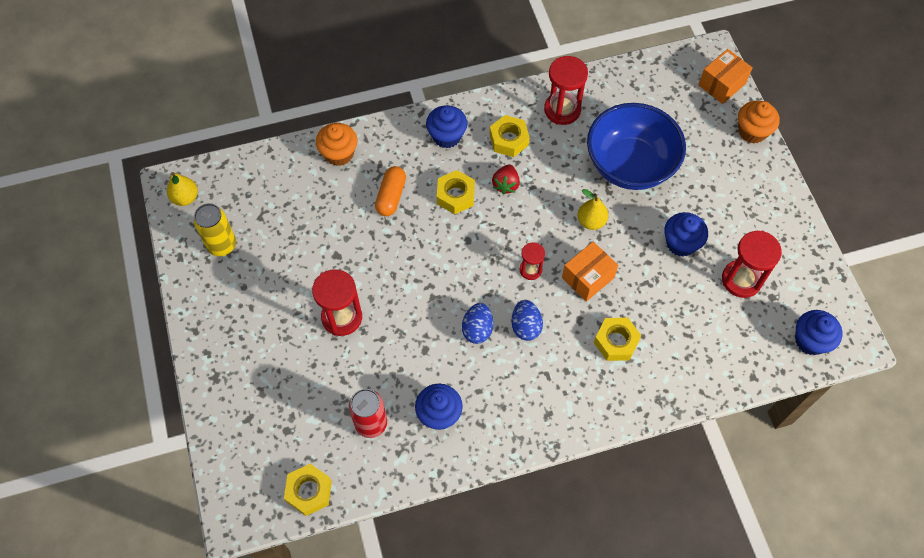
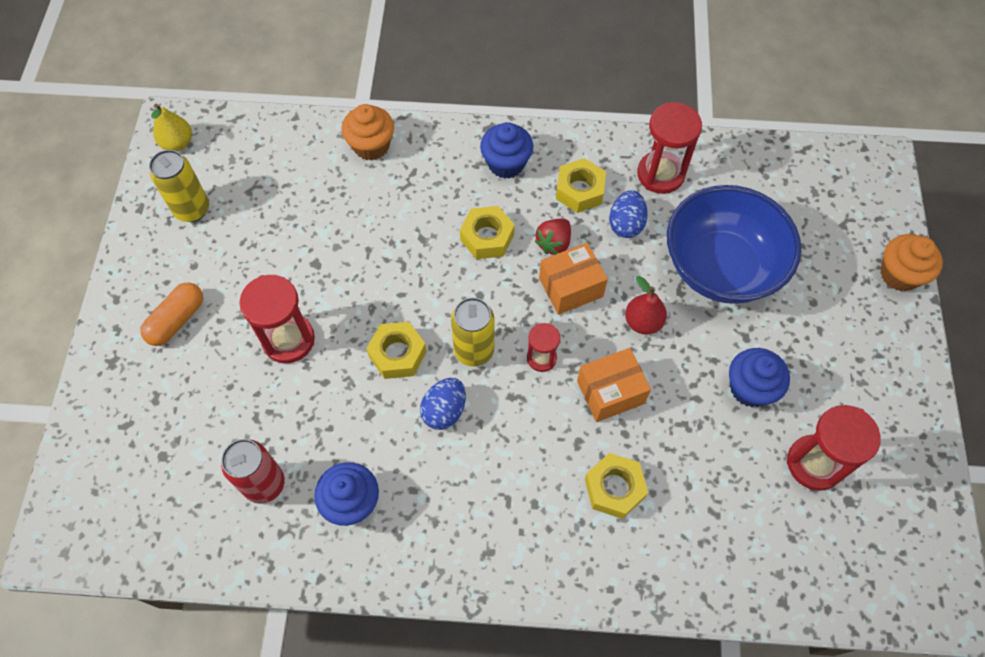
camera: 20 degrees right, 0 degrees up
(309, 491) = (153, 543): yellow nut -> yellow nut (397, 354)
(391, 196) = (410, 214): orange capsule -> orange capsule (177, 320)
(480, 280) = (474, 350): none -> yellow can
(525, 326) = (506, 428): blue egg -> blue egg (626, 224)
(591, 221) = (643, 322): yellow pear -> red pear
(721, 84) = (879, 203): orange box -> orange box (571, 287)
(810, 340) = (882, 580): blue cupcake -> none

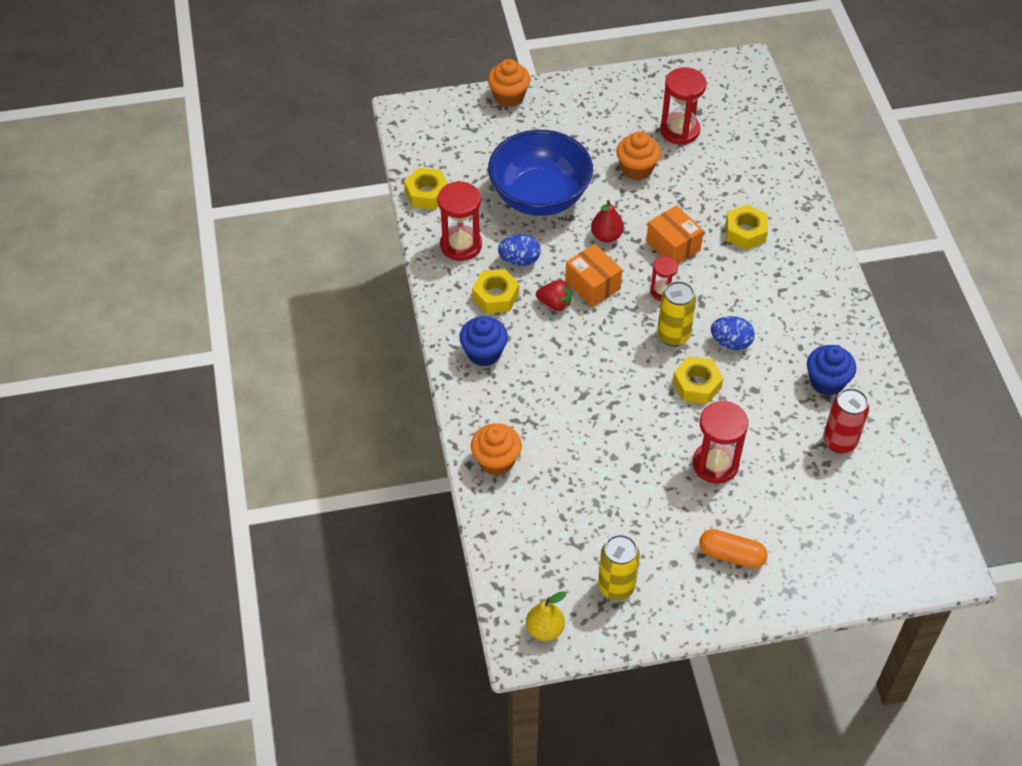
camera: 105 degrees left, 10 degrees down
(487, 237) = (565, 350): yellow nut -> yellow nut (427, 193)
(750, 388) = (636, 169): blue cupcake -> orange cupcake

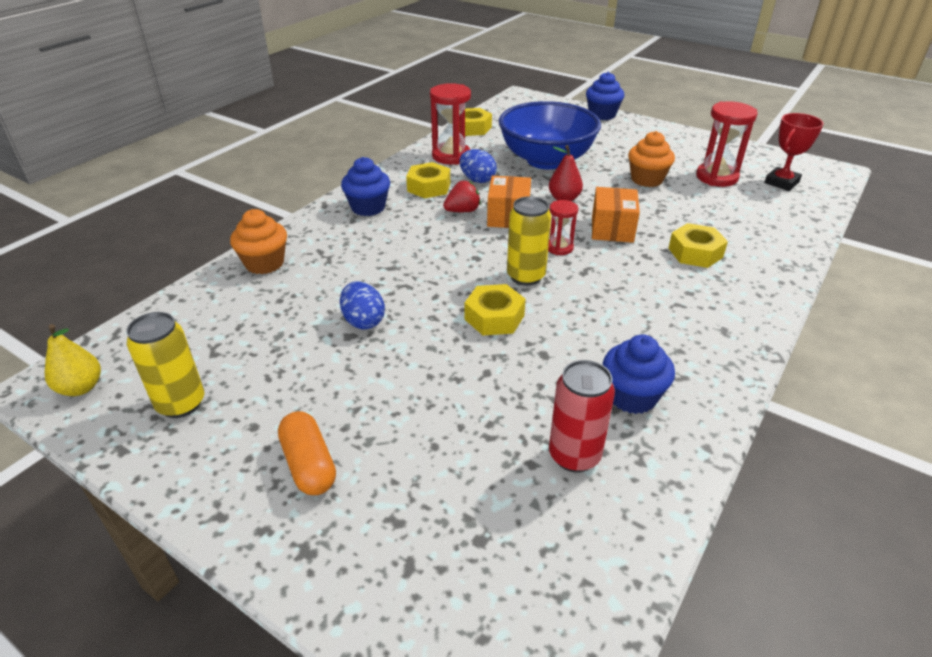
camera: 45 degrees right, 15 degrees down
(509, 96) = (602, 115): orange cupcake -> blue cupcake
(555, 304) = (462, 211): red strawberry -> red strawberry turned 90 degrees counterclockwise
(715, 464) = (417, 381): red hourglass -> none
(726, 106) = (781, 182): none -> red trophy
(731, 342) = (572, 310): blue egg -> blue egg (363, 321)

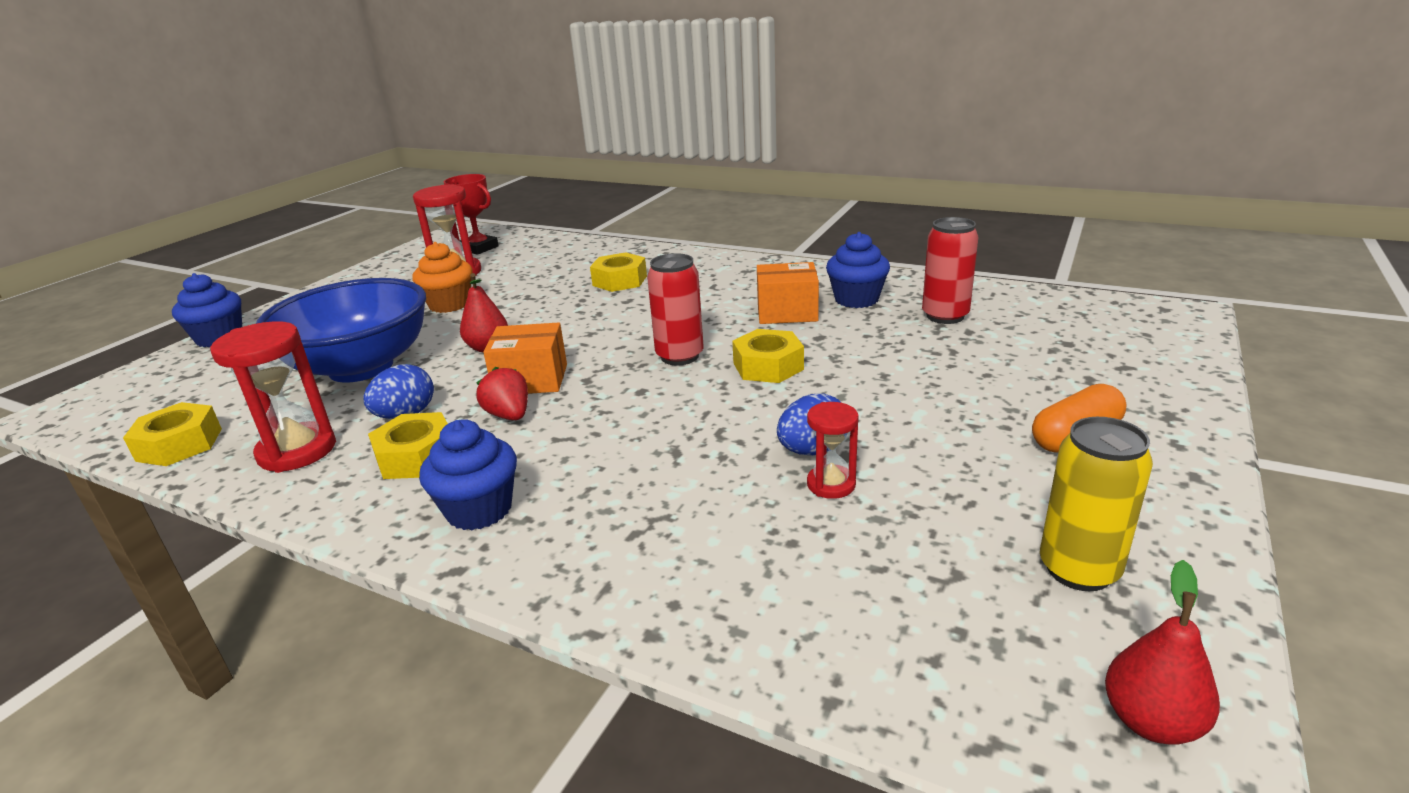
camera: 95 degrees left, 10 degrees down
(81, 388) = (1151, 721): yellow pear -> red pear
(264, 263) = (685, 593): orange cupcake -> none
(526, 276) = (679, 356): yellow can -> red can
(559, 248) = (613, 342): red hourglass -> red hourglass (831, 484)
(612, 229) = (570, 317): orange box -> orange box (787, 312)

